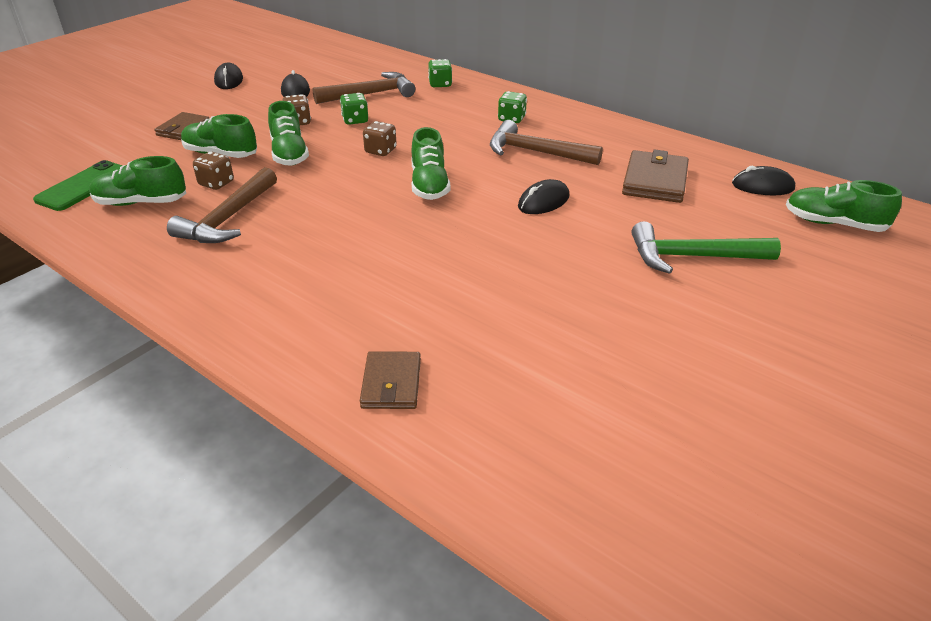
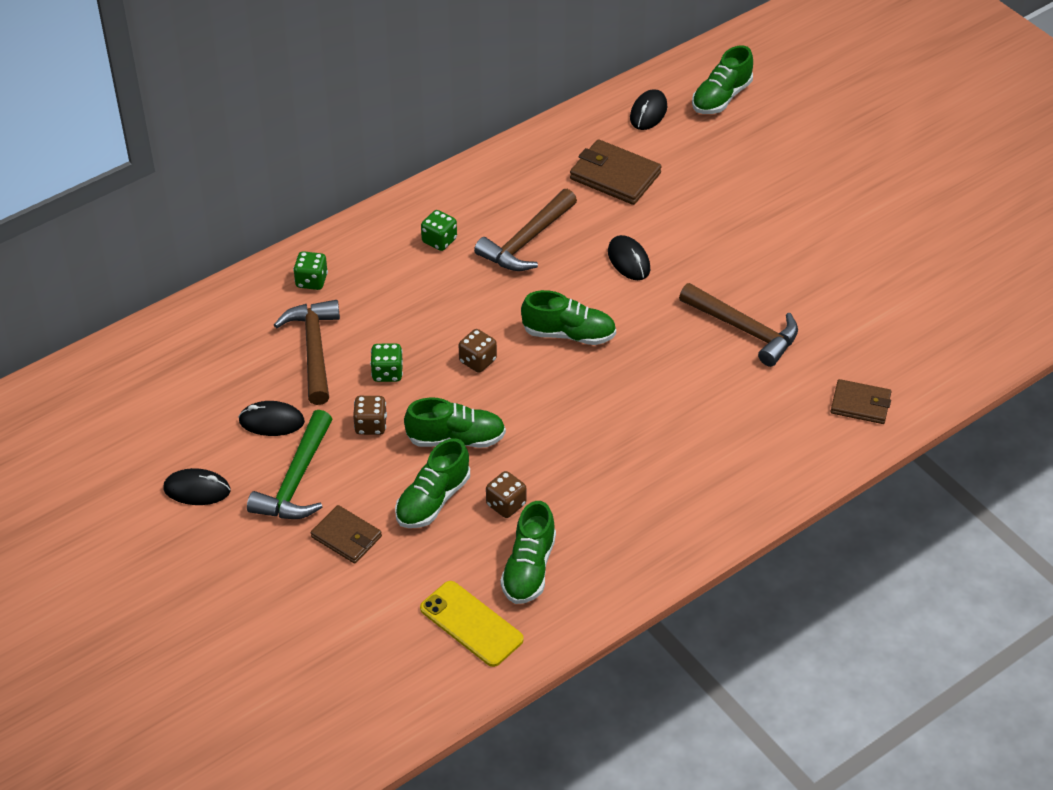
camera: 75 degrees left, 10 degrees up
(84, 186) = (471, 624): green phone -> yellow phone
(228, 218) = (587, 495): brown hammer -> brown hammer (744, 329)
(693, 257) = (745, 195): green hammer -> green hammer (296, 480)

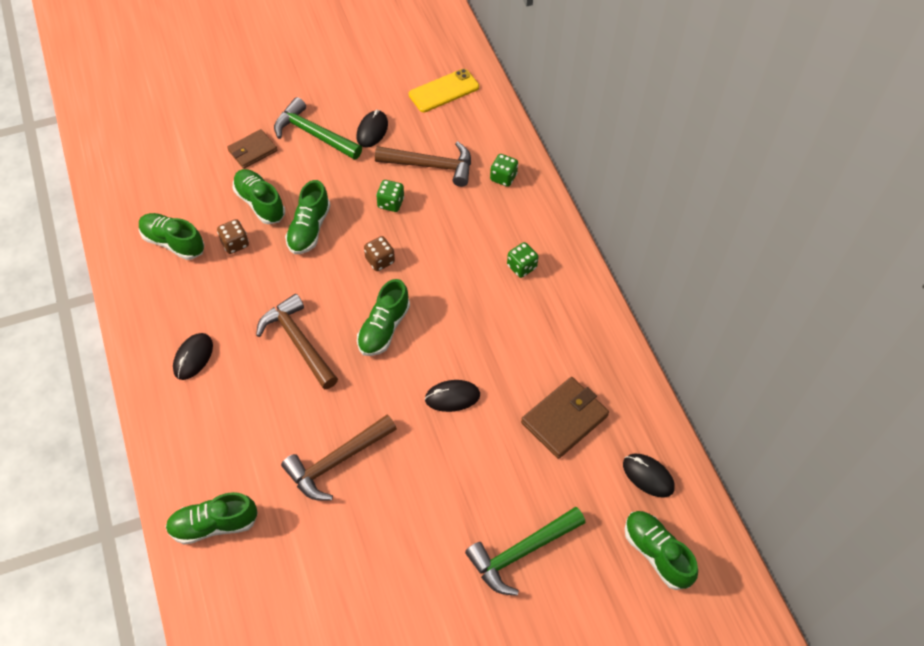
camera: 105 degrees right, 10 degrees up
(197, 490) = (330, 84): black mouse -> black mouse (193, 357)
(371, 425) = (344, 183): brown dice -> none
(471, 624) = (147, 200): yellow phone -> yellow phone (444, 91)
(527, 241) = (501, 328): brown hammer -> brown hammer (298, 342)
(766, 180) = (521, 552): none -> green hammer
(860, 404) = (214, 524): brown wallet -> green shoe

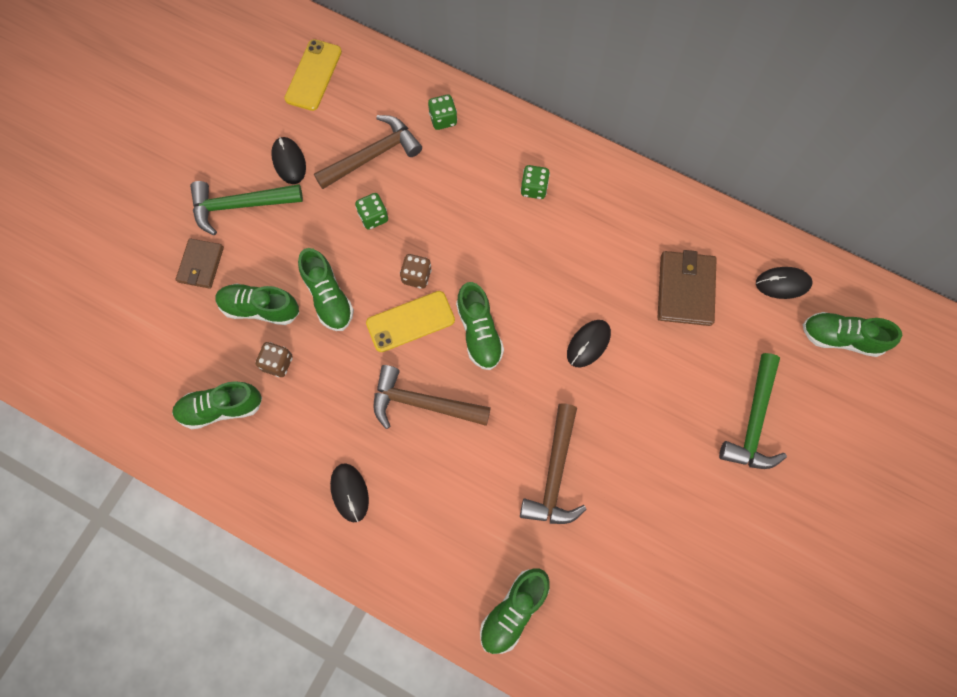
camera: 40 degrees left, 15 degrees up
(345, 285) = (410, 321): none -> yellow phone

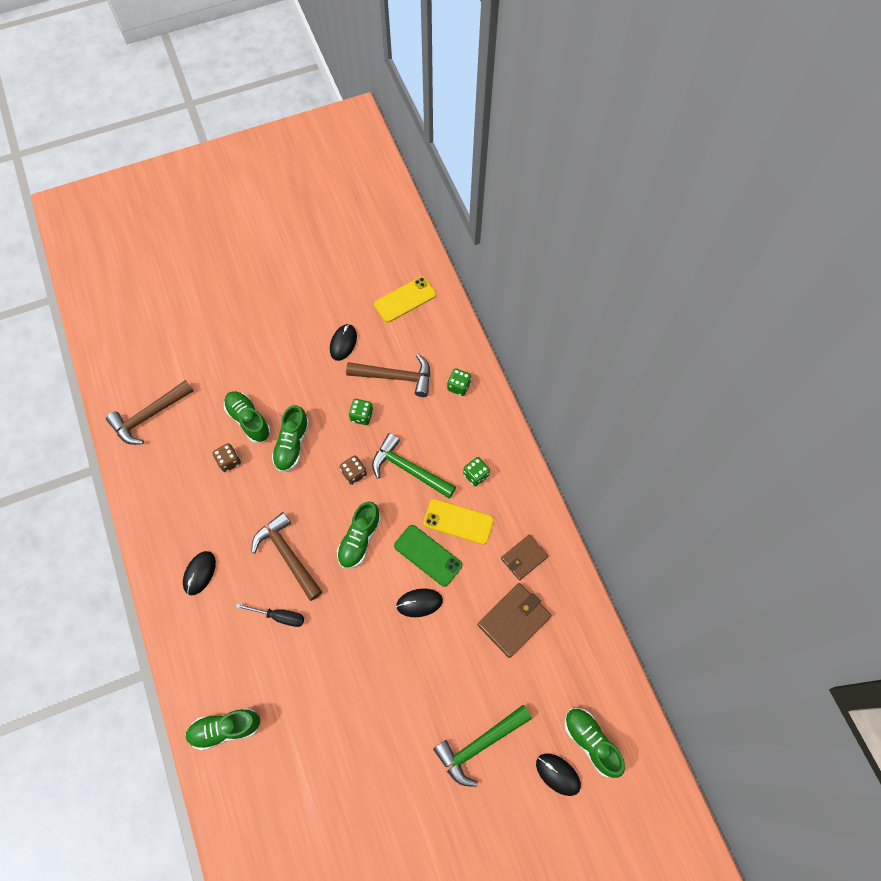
camera: 40 degrees right, 5 degrees down
(201, 264) = (240, 367): brown wallet -> brown wallet (524, 558)
(221, 408) = (176, 462): green shoe -> none
(240, 205) = (292, 349): green hammer -> green hammer (409, 469)
(410, 321) = (325, 498): yellow phone -> yellow phone (458, 521)
(468, 465) = (279, 616): none -> black screwdriver
(555, 474) = (325, 667): brown hammer -> brown hammer (149, 416)
(556, 295) = (428, 555): none -> green phone
(782, 284) = (584, 671): black mouse -> black mouse (558, 774)

